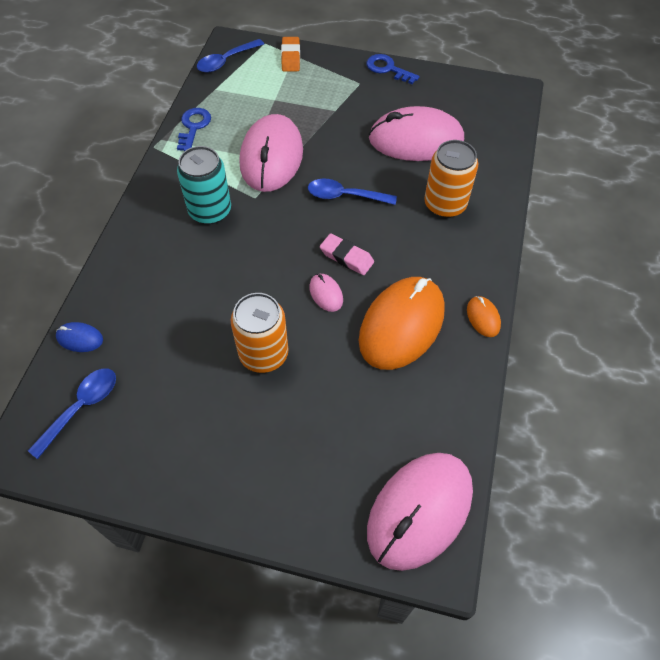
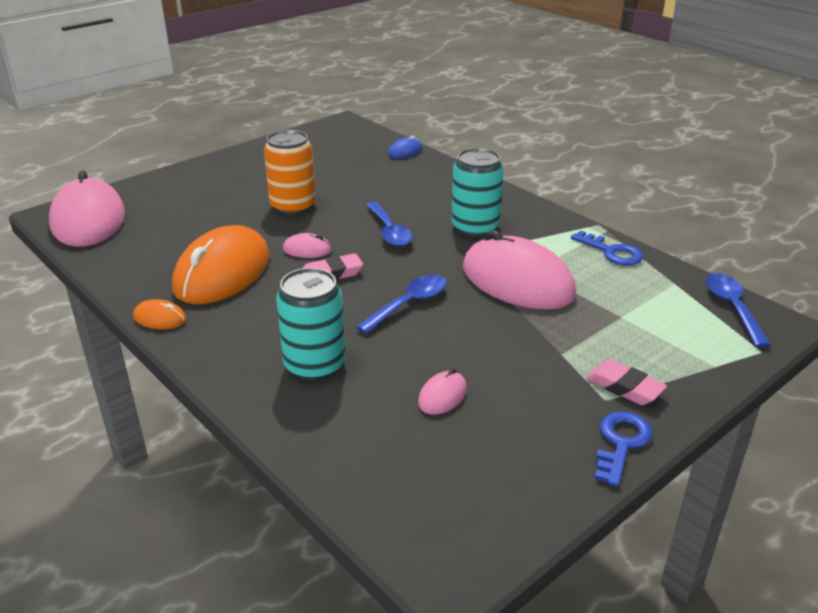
camera: 125 degrees right, 25 degrees down
(81, 408) = (347, 142): blue spoon -> blue spoon (389, 231)
(291, 57) = (710, 361): orange eraser -> none
(343, 80) = (624, 387): none -> pink eraser
(387, 69) = (621, 443): blue key -> blue key turned 45 degrees counterclockwise
(402, 325) = (222, 272): orange mouse -> orange mouse turned 45 degrees clockwise
(416, 140) = (442, 396): pink mouse -> pink mouse, size x0.42
(445, 204) = (315, 365): orange can -> turquoise can

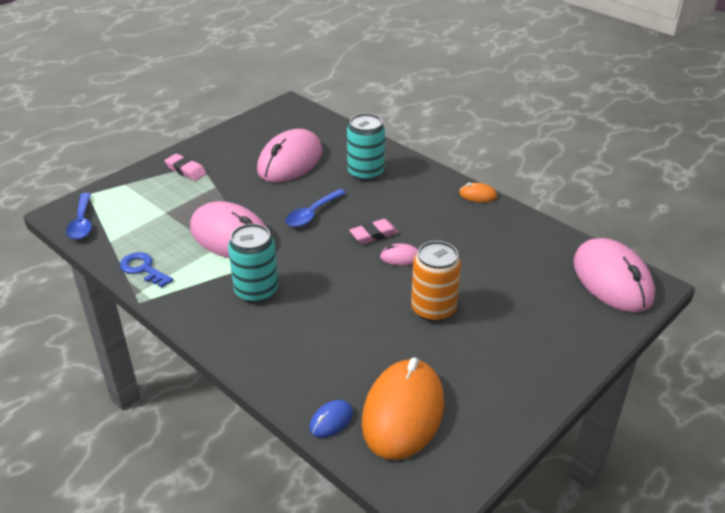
camera: 175 degrees right, 5 degrees up
(222, 272) = (457, 232): orange mouse -> orange mouse (403, 412)
(389, 231) = (334, 282): blue spoon -> none
(442, 396) = (290, 161): pink mouse -> pink mouse, size x2.39
(621, 443) = (200, 146): blue key -> none

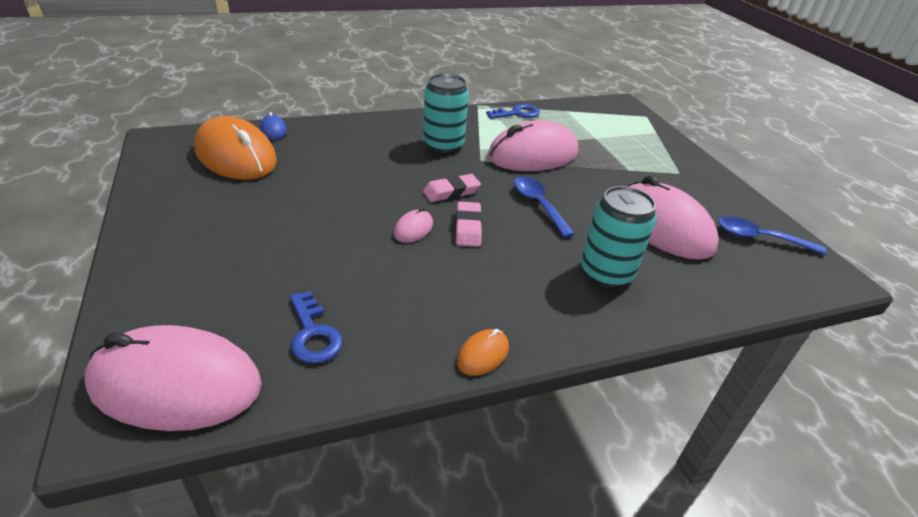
camera: 115 degrees right, 0 degrees up
(82, 223) = (601, 106): blue spoon -> blue spoon (760, 238)
(186, 170) = (669, 163): pink eraser -> pink eraser (451, 192)
(433, 309) = (317, 215): orange can -> none
(531, 253) = (313, 334): none -> blue key

